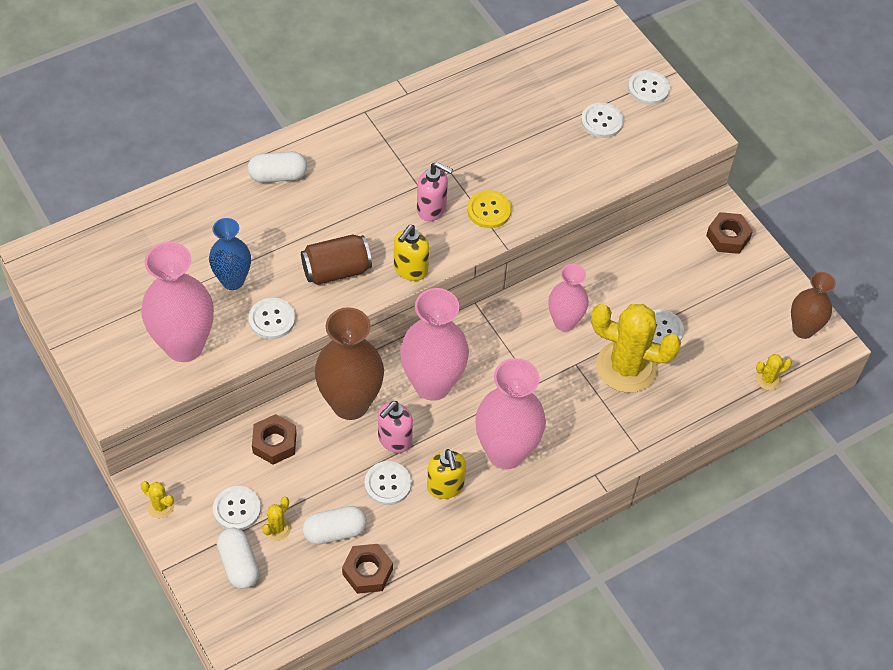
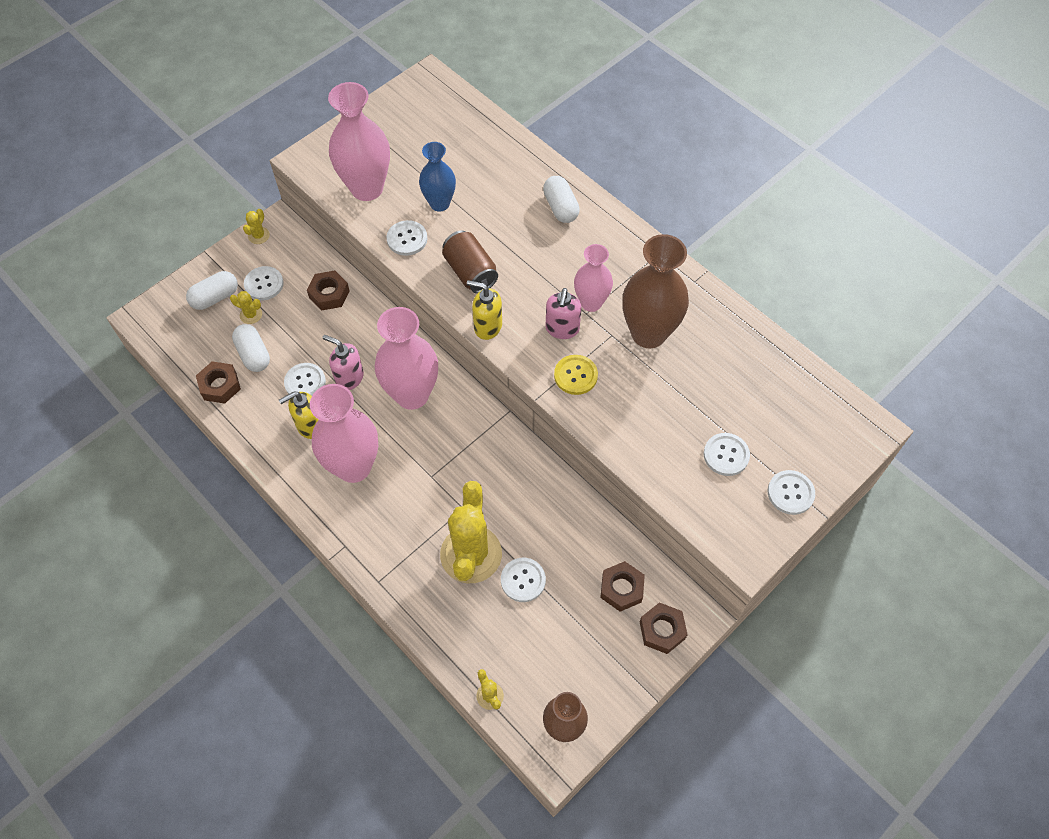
camera: 80 degrees right, 5 degrees up
(350, 403) = (378, 338): brown vase -> brown vase (648, 333)
(564, 322) = (508, 490): pink vase -> pink vase (591, 303)
(683, 257) = (621, 588): none -> brown nut

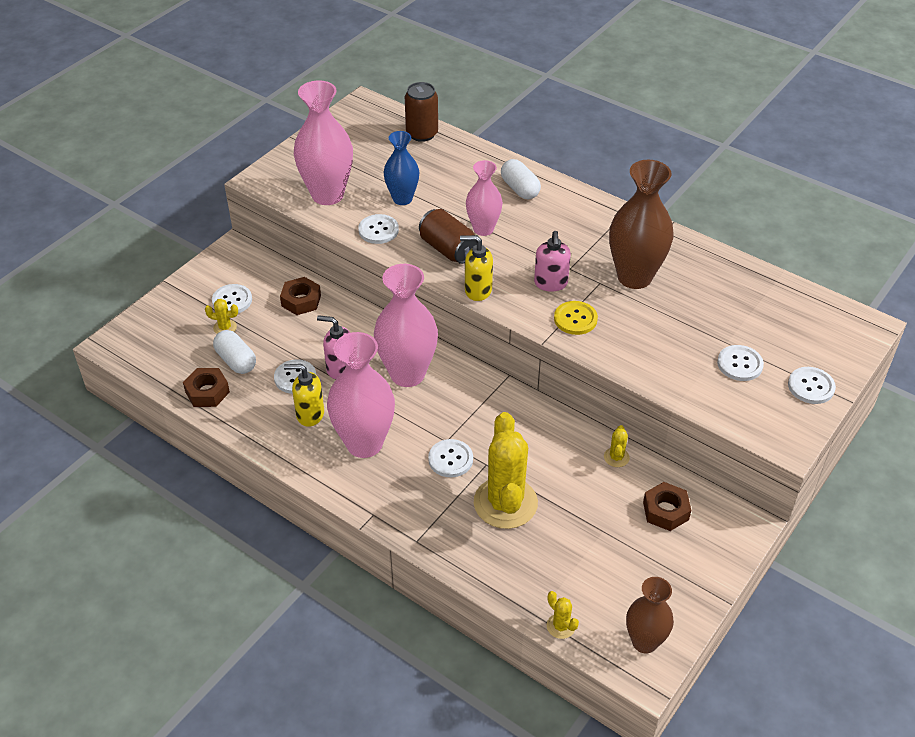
camera: 10 degrees left, 15 degrees down
(215, 297) = (184, 317): white capsule -> none
(258, 235) = (217, 261): yellow cactus -> yellow cactus (616, 457)
(310, 426) = (309, 414): yellow soap dispenser -> yellow soap dispenser turned 45 degrees clockwise
(478, 124) = (422, 134): none -> brown can
(523, 580) = (565, 518): white button -> white button (450, 459)
(591, 303) = (572, 259): pink vase -> pink vase (483, 229)
(662, 630) = (717, 541): brown nut -> none

